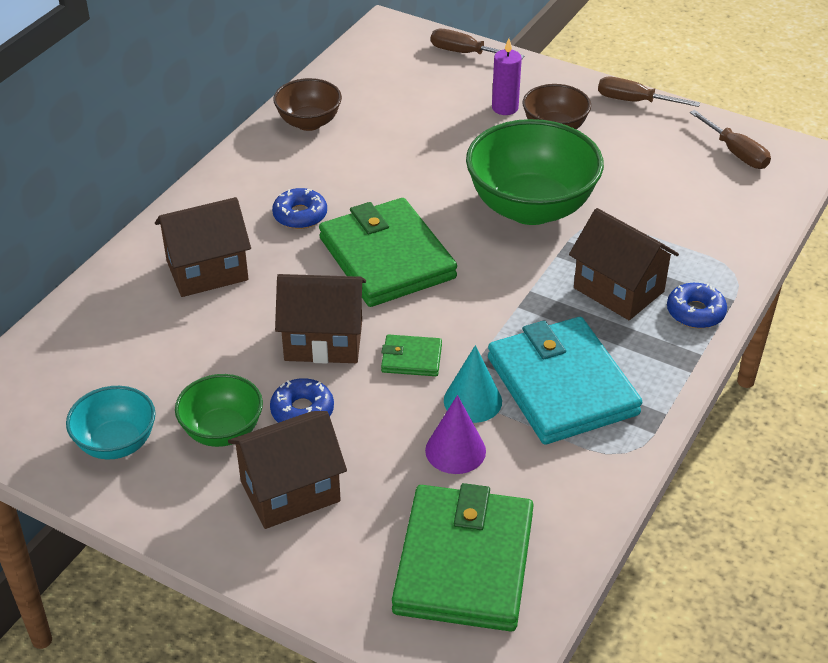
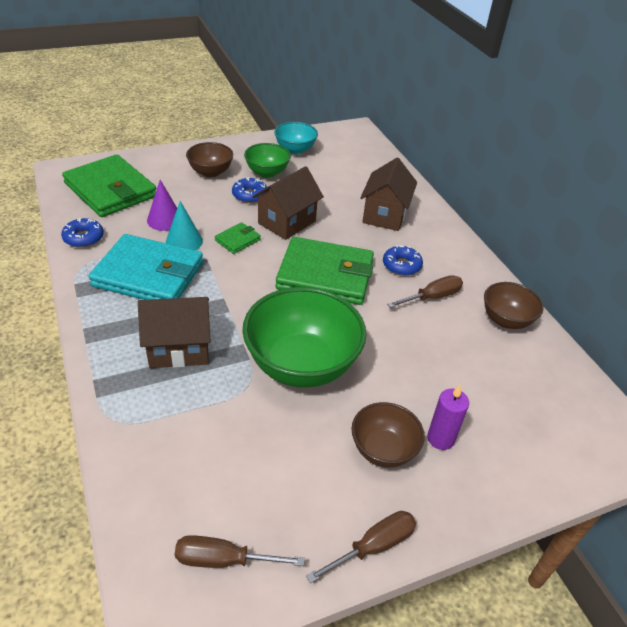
camera: 125 degrees right, 0 degrees up
(290, 491) = (210, 172): brown house -> brown bowl
(465, 53) = (554, 473): brown screwdriver -> brown screwdriver (432, 297)
(695, 312) = (114, 368): blue donut -> blue donut (83, 238)

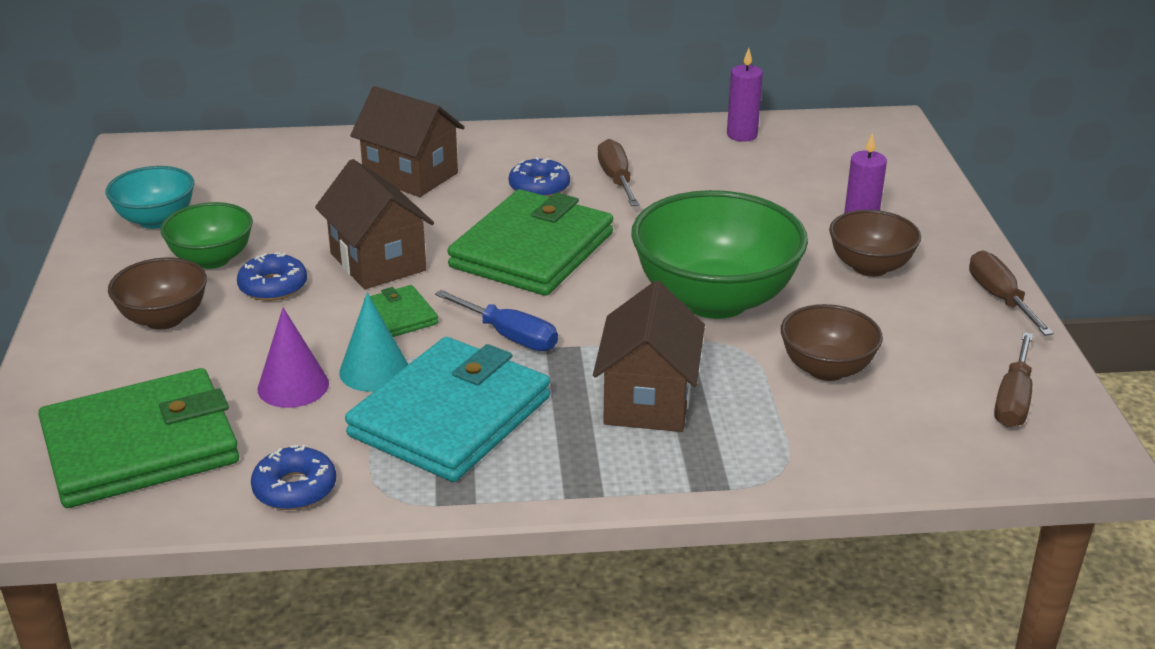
camera: 70 degrees left, 10 degrees down
(230, 282) = (509, 336): none -> blue screwdriver
(506, 320) = (679, 142): brown bowl -> brown bowl (826, 369)
(541, 352) = (742, 135): none -> purple candle

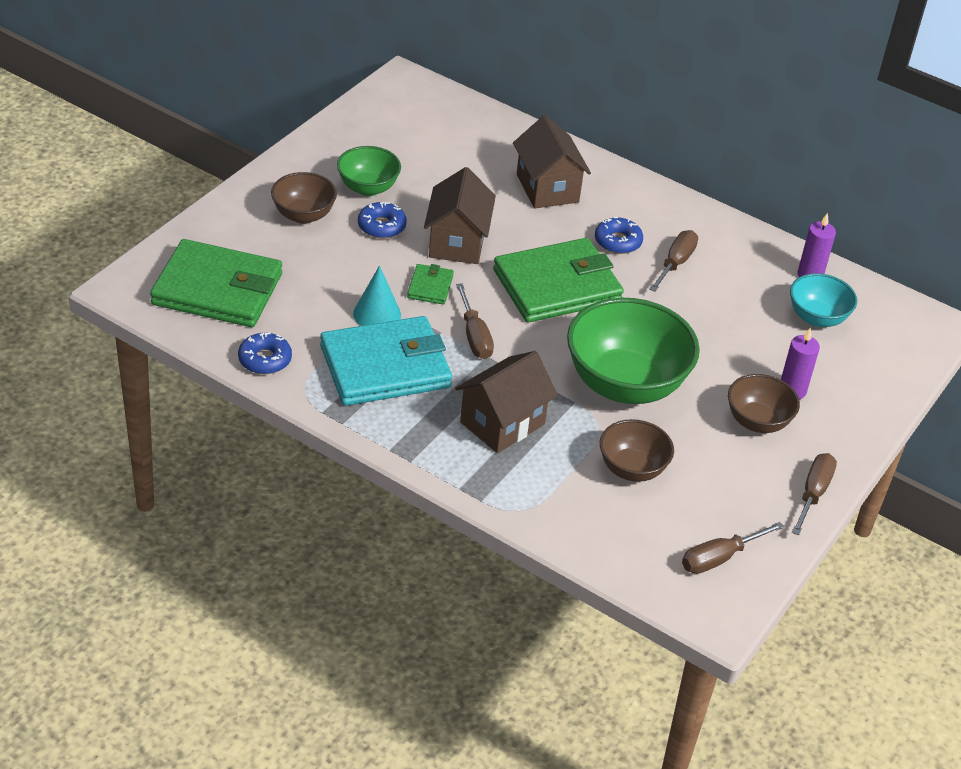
camera: 35 degrees right, 10 degrees up
(156, 220) = (365, 141): turquoise bowl -> turquoise bowl (817, 318)
(293, 386) = (325, 298): purple cone -> none
(509, 336) = (474, 336): blue screwdriver -> brown screwdriver

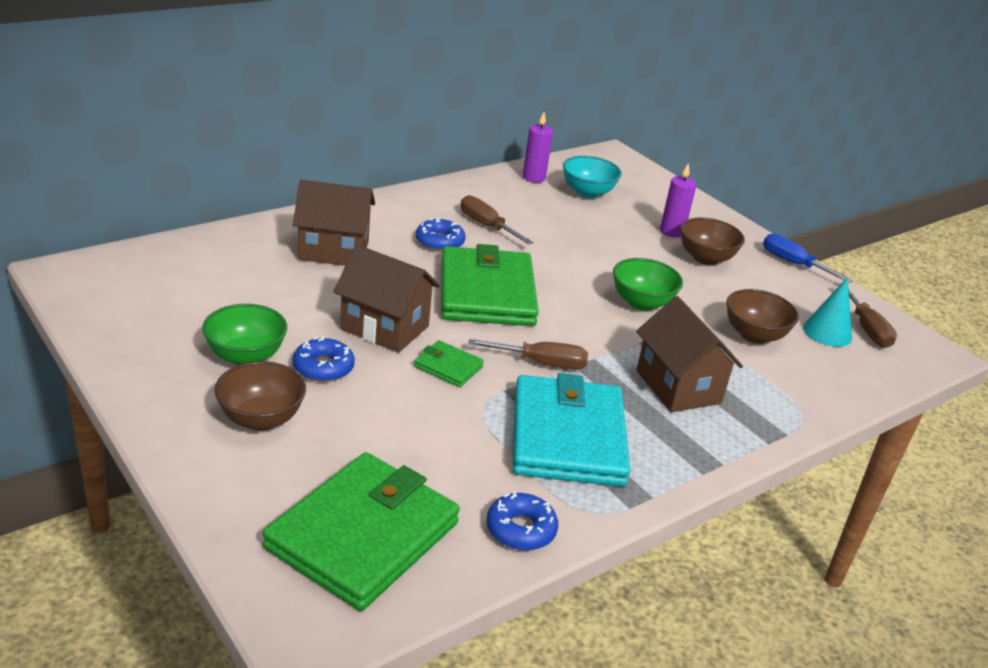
camera: 70 degrees left, 10 degrees down
(377, 314) = (476, 417): turquoise cone -> turquoise cone (827, 332)
(625, 384) = (641, 303): green bowl -> green bowl, size x0.54
(813, 493) = (793, 264): brown screwdriver -> blue screwdriver

